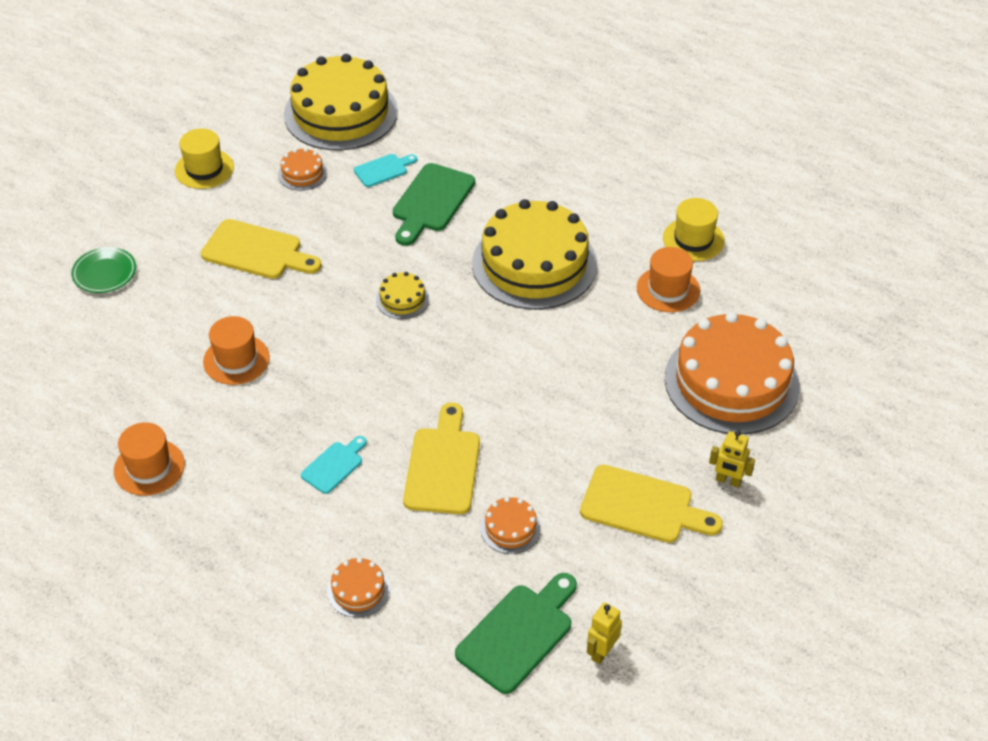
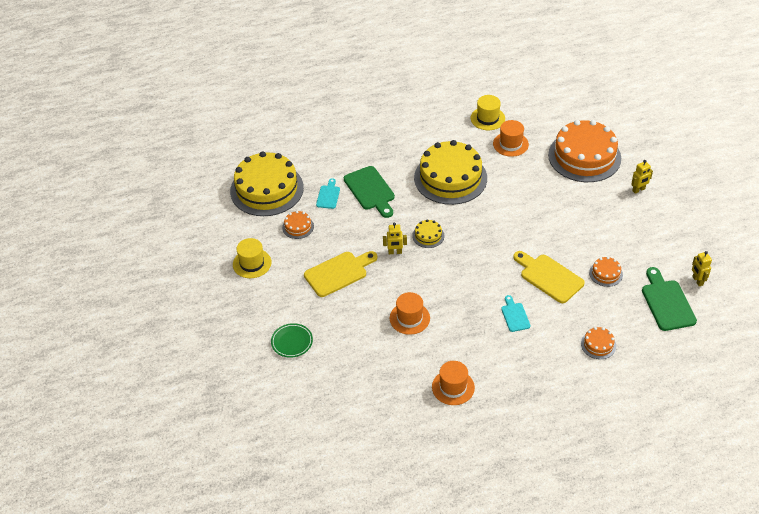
camera: 50 degrees left, 0 degrees up
(342, 283) = (395, 252): none -> yellow robot
(643, 506) = (630, 224): yellow cutting board -> none

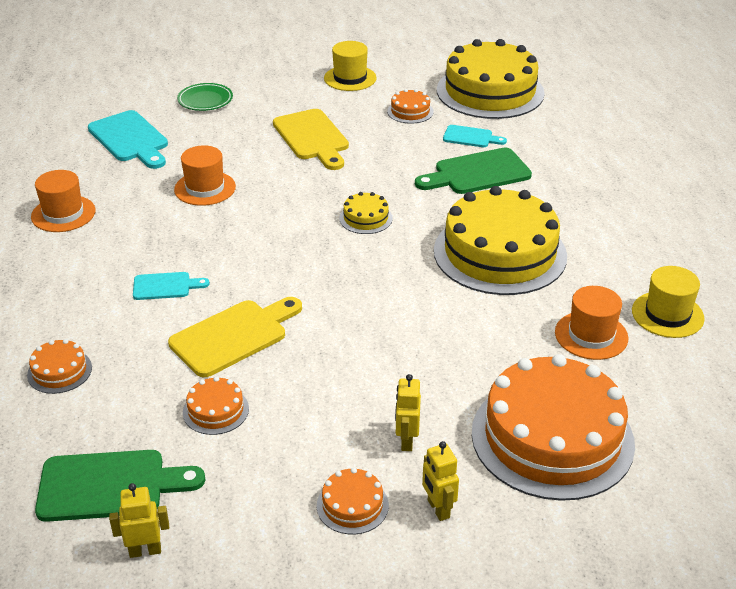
camera: 95 degrees right, 10 degrees down
(353, 374) = (130, 139): none -> turquoise cutting board
(395, 252) = (339, 185): yellow robot -> yellow robot (406, 441)
(647, 217) = (352, 505): none -> orange cake

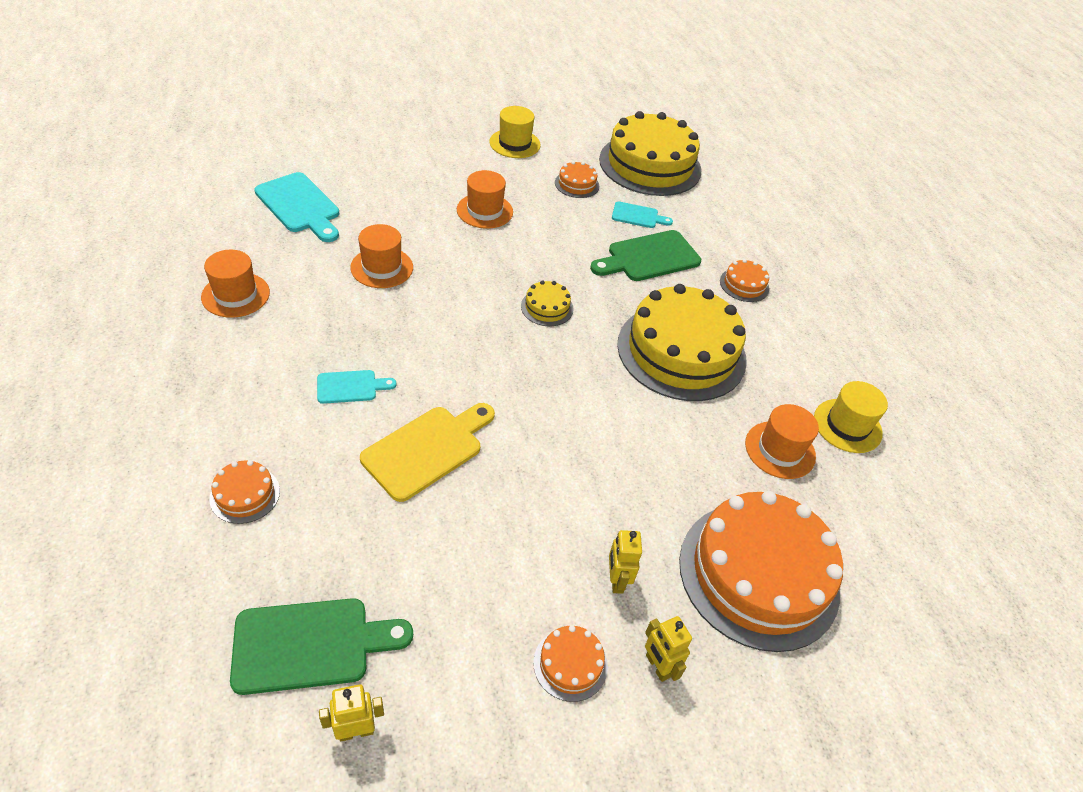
camera: 10 degrees left, 10 degrees up
(205, 100) = (373, 163): green plate -> none
(216, 410) = (416, 544): orange cake -> orange cake (744, 285)
(312, 137) = (485, 211): yellow cutting board -> orange hat

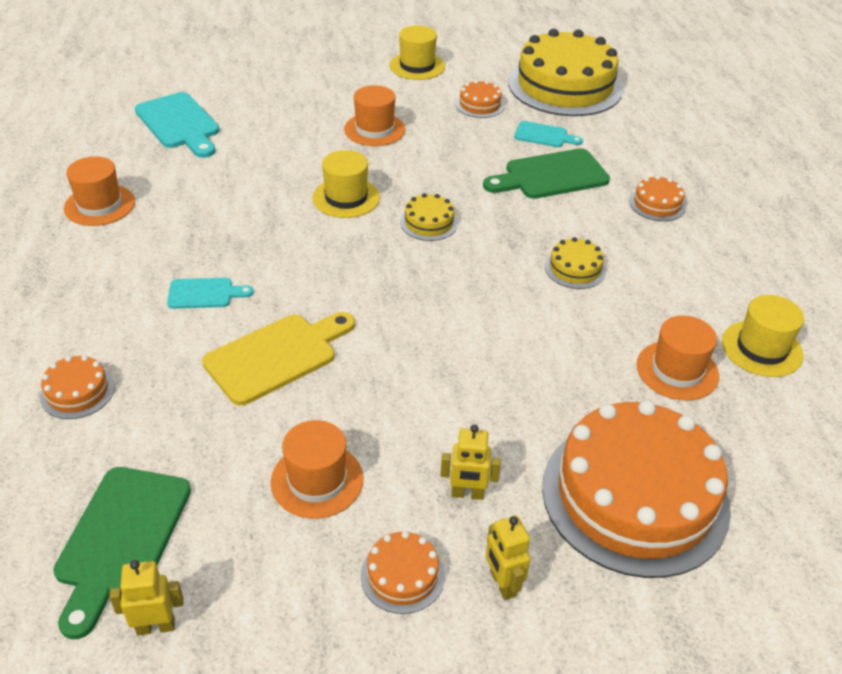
camera: 10 degrees right, 5 degrees down
(310, 644) = (121, 538): green cutting board -> green cutting board turned 105 degrees clockwise
(382, 267) = (256, 182): orange hat -> orange hat (317, 480)
(468, 283) = (346, 198): none -> yellow hat
(616, 580) = (467, 494): yellow robot -> yellow robot turned 90 degrees counterclockwise
(681, 351) = (575, 268): yellow cake -> yellow cake, size x0.42

